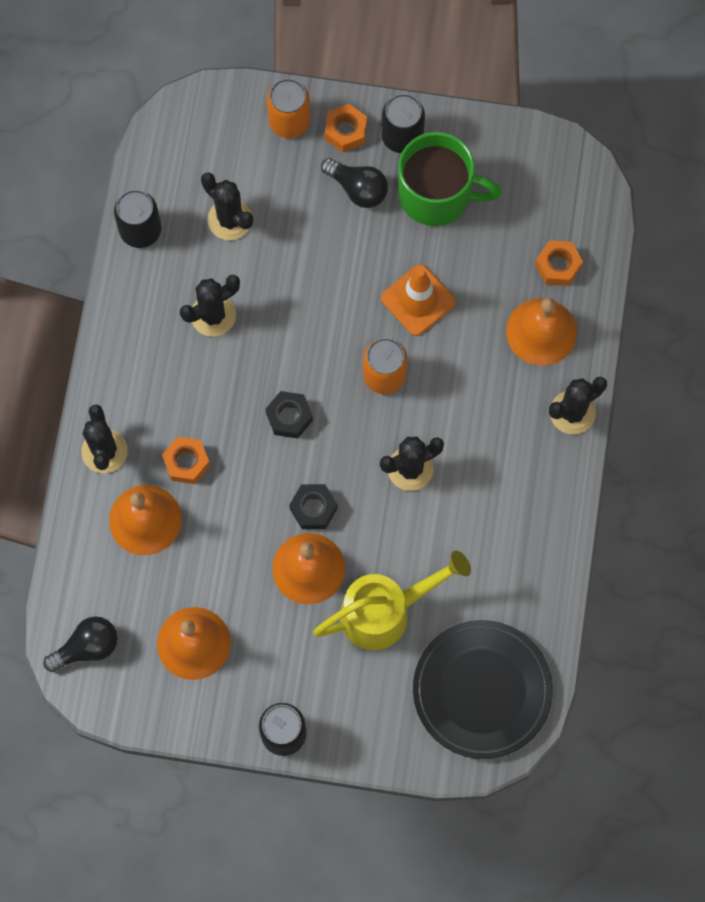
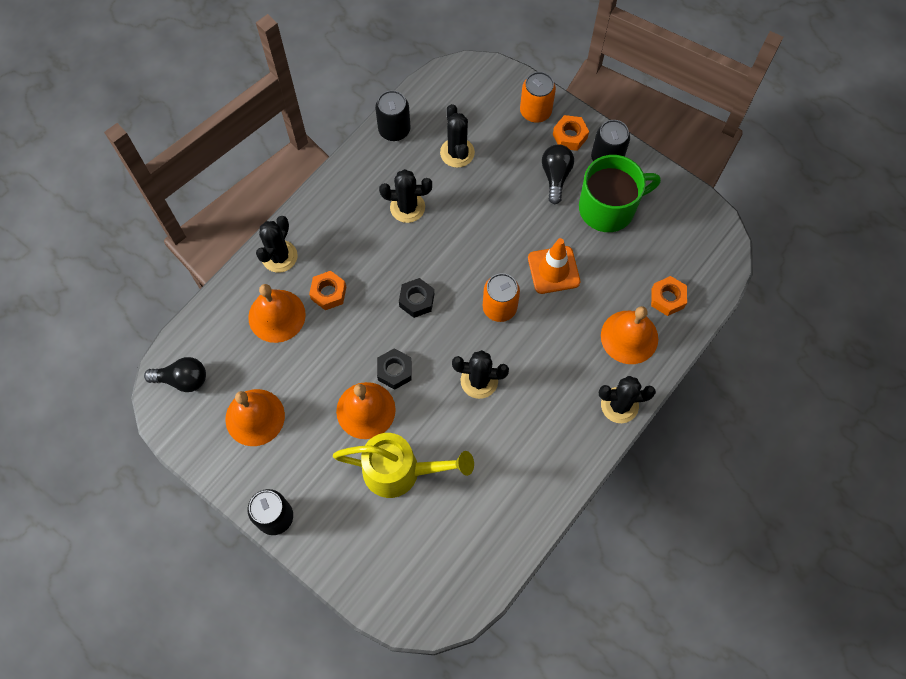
camera: 30 degrees right, 5 degrees down
(357, 189) = (555, 176): black light bulb -> black light bulb turned 150 degrees counterclockwise
(437, 194) = (608, 207): green mug -> green mug turned 60 degrees counterclockwise
(482, 690) = (435, 569): black plate -> none

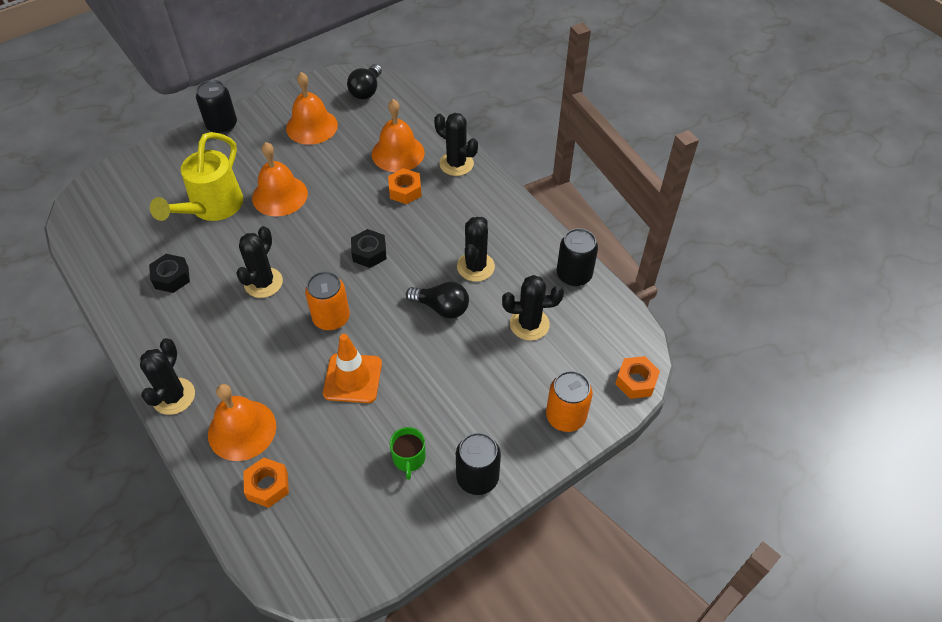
camera: 105 degrees right, 15 degrees down
(394, 371) = (306, 222): black nut -> black nut (171, 277)
(555, 176) = (469, 413): black light bulb -> black light bulb (441, 307)
(570, 136) = (520, 444): orange nut -> orange nut (636, 381)
(608, 207) = (409, 458): green mug -> green mug, size x0.47

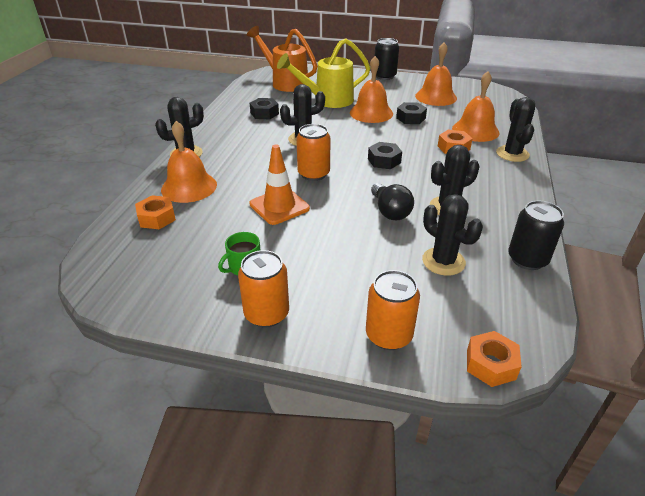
camera: 50 degrees right, 15 degrees down
(124, 212) = (285, 82): none -> orange watering can
(325, 176) = (411, 118): none -> black nut
(366, 90) = (496, 98): black light bulb -> none
(477, 477) = (266, 314): black can -> orange can

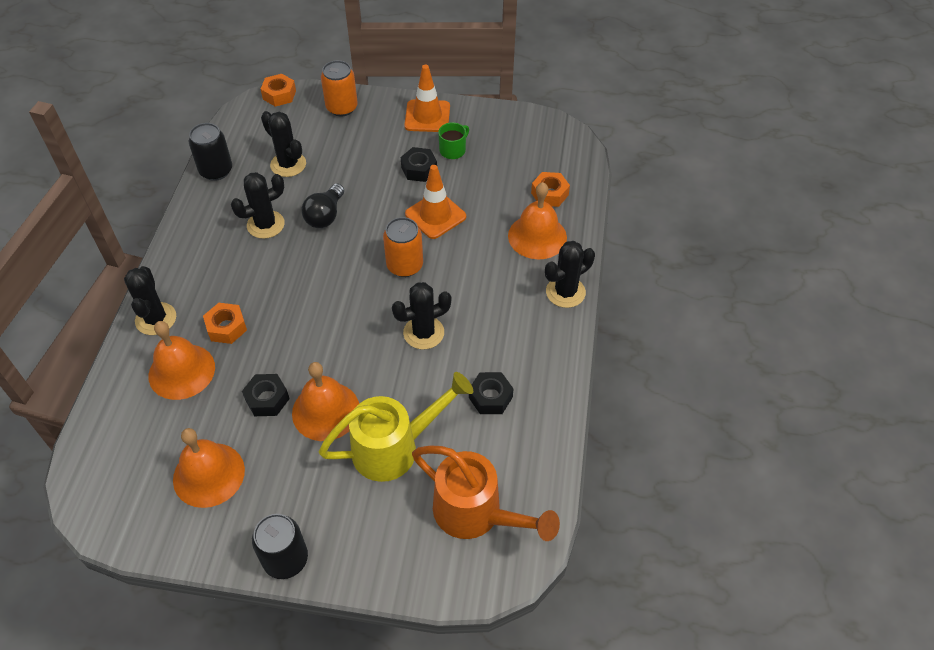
camera: 175 degrees right, 15 degrees up
(266, 314) = (427, 116): orange can -> orange traffic cone
(384, 161) = (321, 294): black nut -> black nut (419, 169)
(390, 211) = (325, 215): black light bulb -> black light bulb turned 135 degrees counterclockwise

